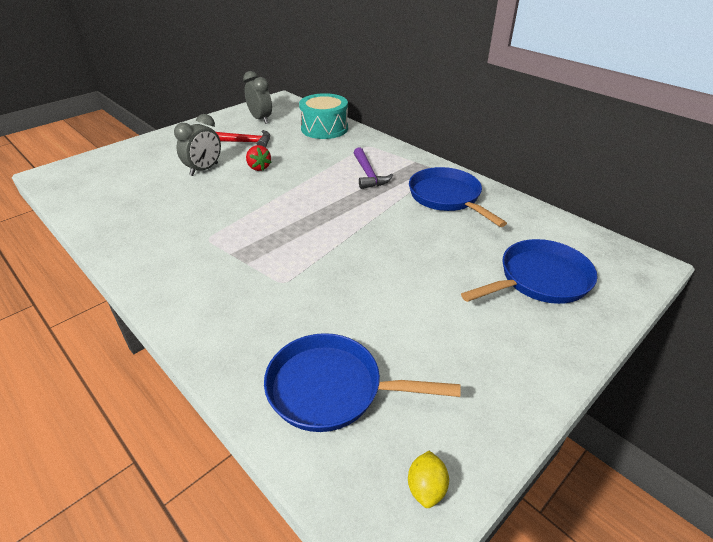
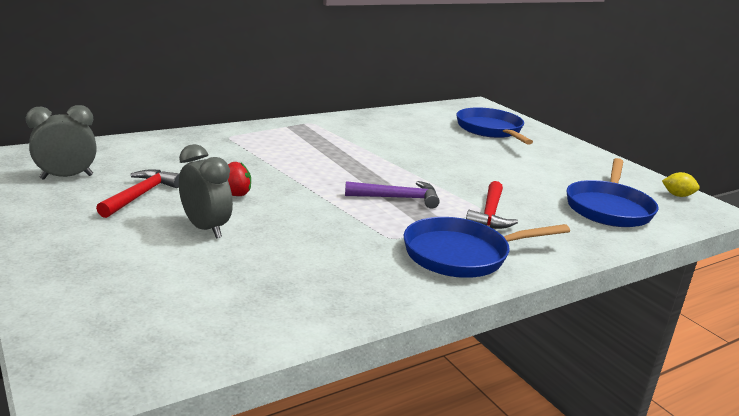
camera: 80 degrees left, 15 degrees down
(273, 288) = (490, 214): none -> red hammer
(324, 128) = (154, 147): turquoise drum -> none
(368, 174) = (298, 147): purple hammer -> purple hammer (398, 198)
(447, 197) = (365, 129): blue pan -> blue pan (462, 254)

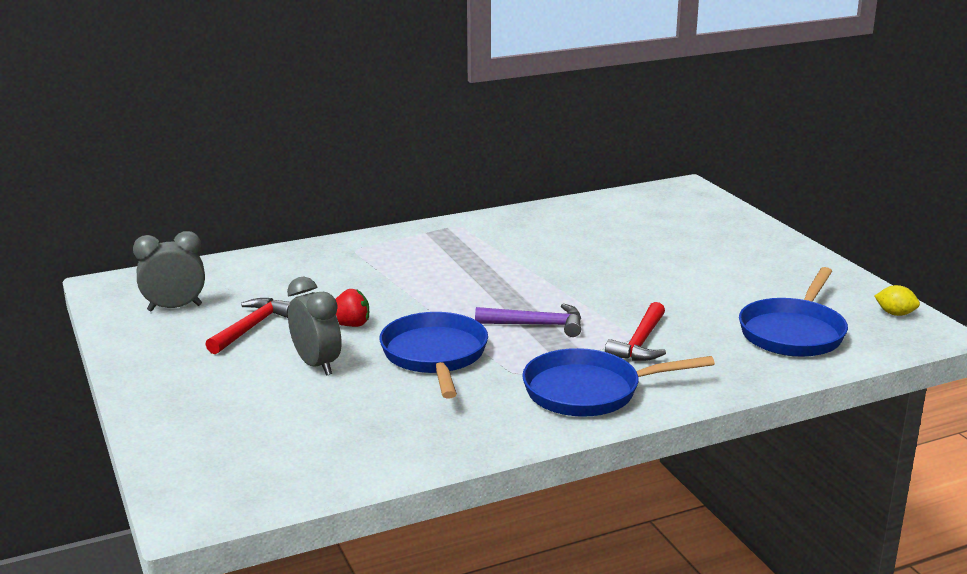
camera: 10 degrees right, 0 degrees up
(490, 130) = (687, 227): blue pan -> blue pan (435, 356)

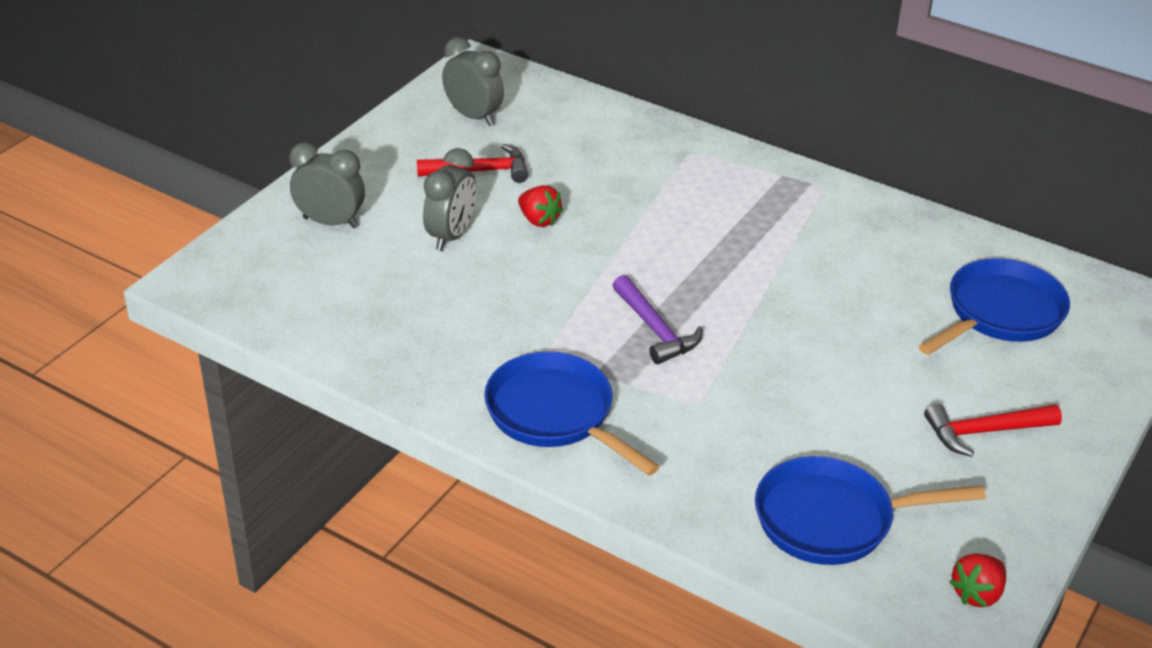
camera: 55 degrees right, 15 degrees up
(215, 412) = (330, 222): none -> grey clock
(435, 356) = (531, 293): blue pan -> blue pan (1000, 313)
(640, 343) = (688, 413): red hammer -> red hammer (984, 432)
(895, 314) = (977, 594): yellow lemon -> red strawberry

